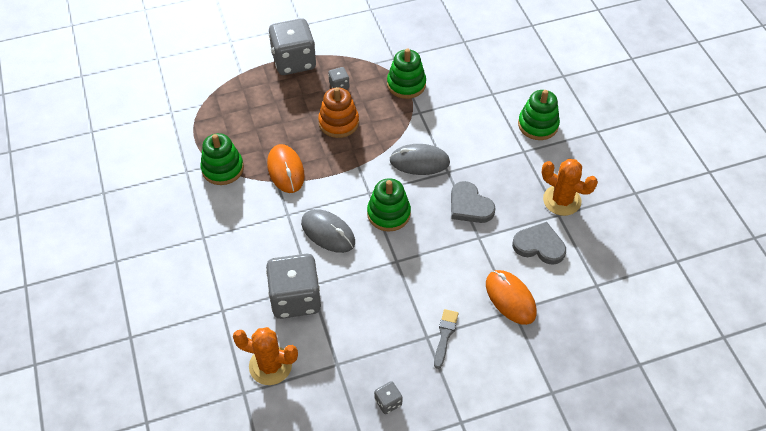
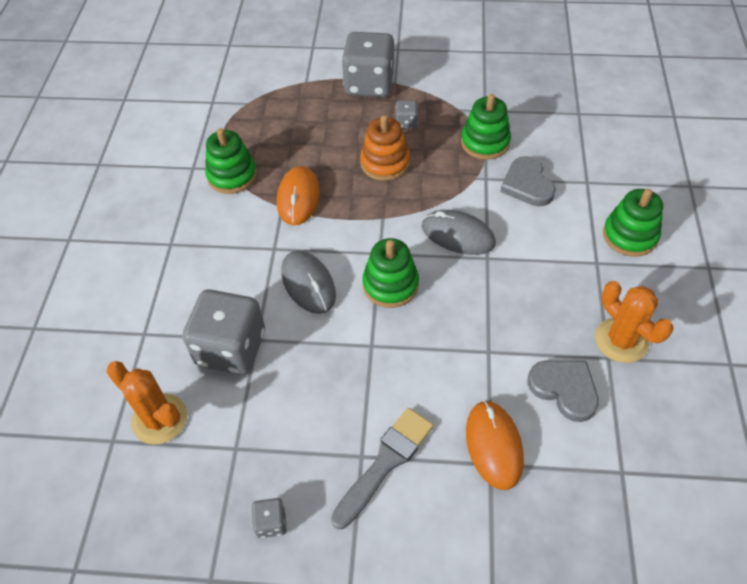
camera: 25 degrees right, 0 degrees up
(445, 335) = (385, 463): grey brush -> grey brush, size x1.59
(469, 205) = (495, 307): grey heart -> grey heart (527, 184)

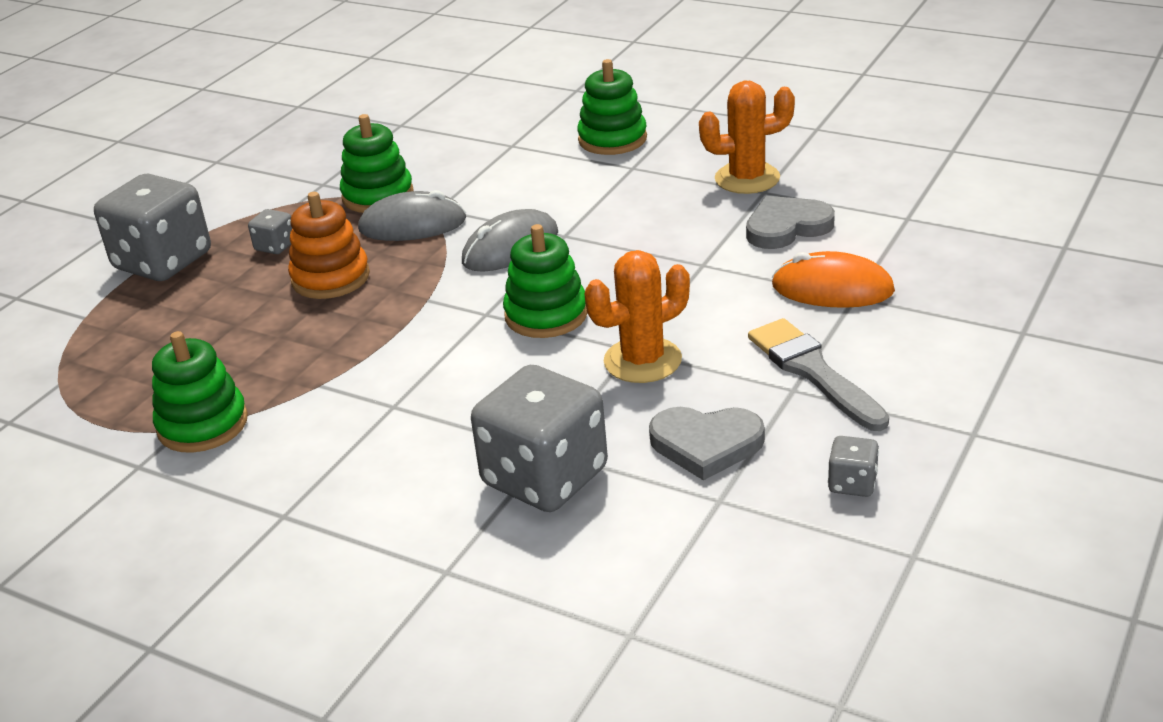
camera: 65 degrees left, 20 degrees down
(159, 419) = (623, 572): orange cactus -> orange cactus (642, 360)
(298, 198) = (317, 365): orange mouse -> none
(308, 284) = (486, 384): grey mouse -> grey mouse (412, 224)
(527, 184) = (477, 183): grey heart -> grey heart (706, 444)

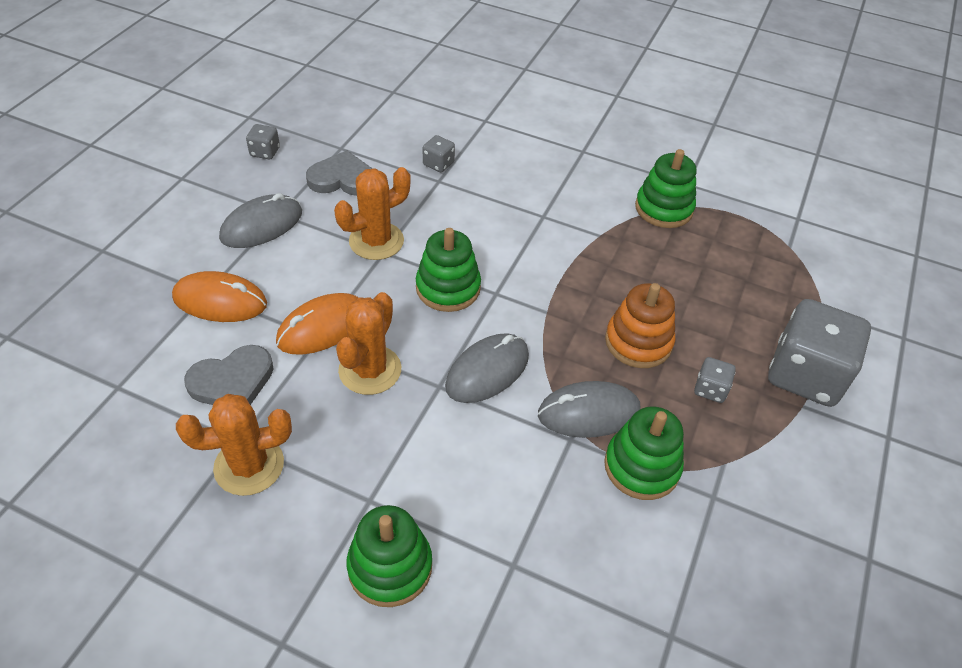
camera: 170 degrees right, 15 degrees up
(545, 477) = (438, 164): grey dice -> grey dice, size x0.43
(639, 242) = (370, 370): none -> orange cactus
(699, 272) = (322, 327): none -> orange mouse
(813, 372) = (262, 225): grey brush -> grey mouse

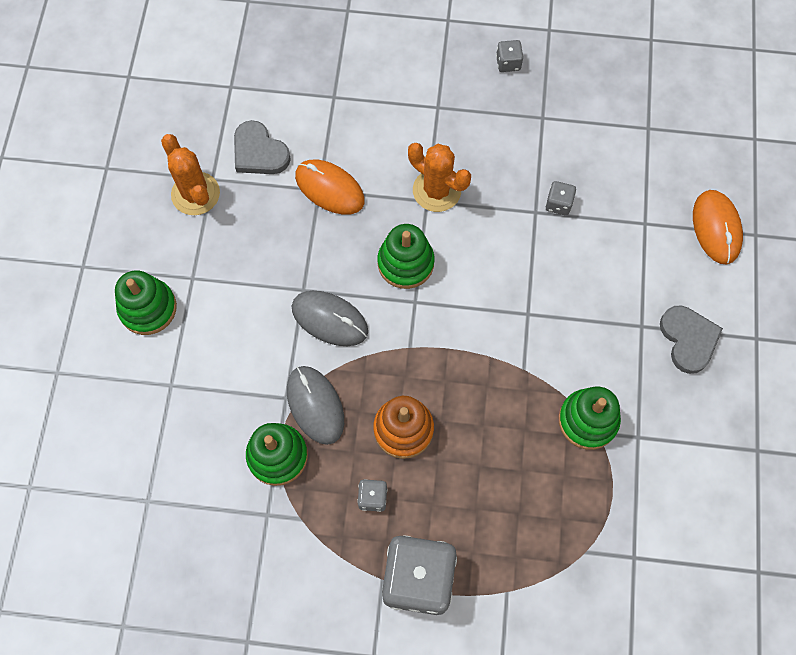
camera: 75 degrees right, 20 degrees up
(220, 301) = (329, 110): orange mouse -> orange mouse (716, 228)
(262, 225) = (419, 101): grey mouse -> none
(342, 179) = (501, 135): grey heart -> grey heart (688, 339)
(370, 370) = (301, 237): orange cactus -> none

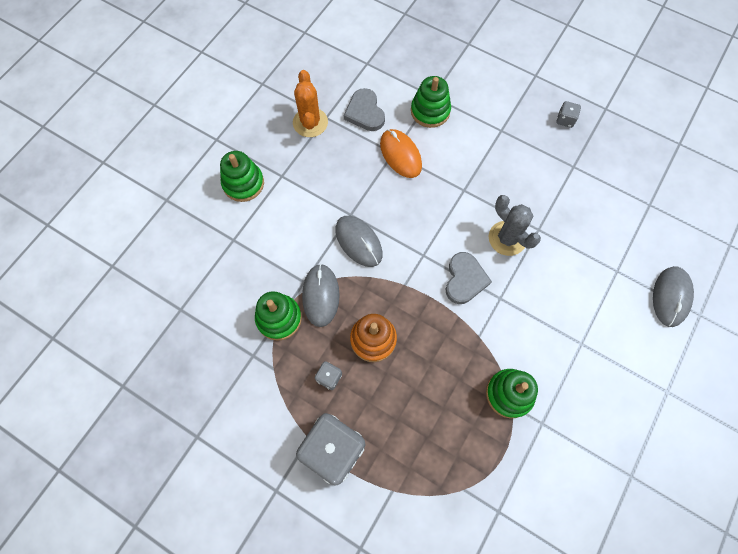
camera: 25 degrees right, 0 degrees up
(405, 263) = (429, 226): green stacking toy -> green stacking toy (430, 111)
(436, 190) = (474, 186): orange cactus -> none
(504, 238) = (507, 238): none -> grey cactus
(558, 204) = (558, 230): grey dice -> none
(688, 339) = (613, 369): grey heart -> grey heart (465, 279)
(716, 228) = (671, 297): orange mouse -> grey mouse

